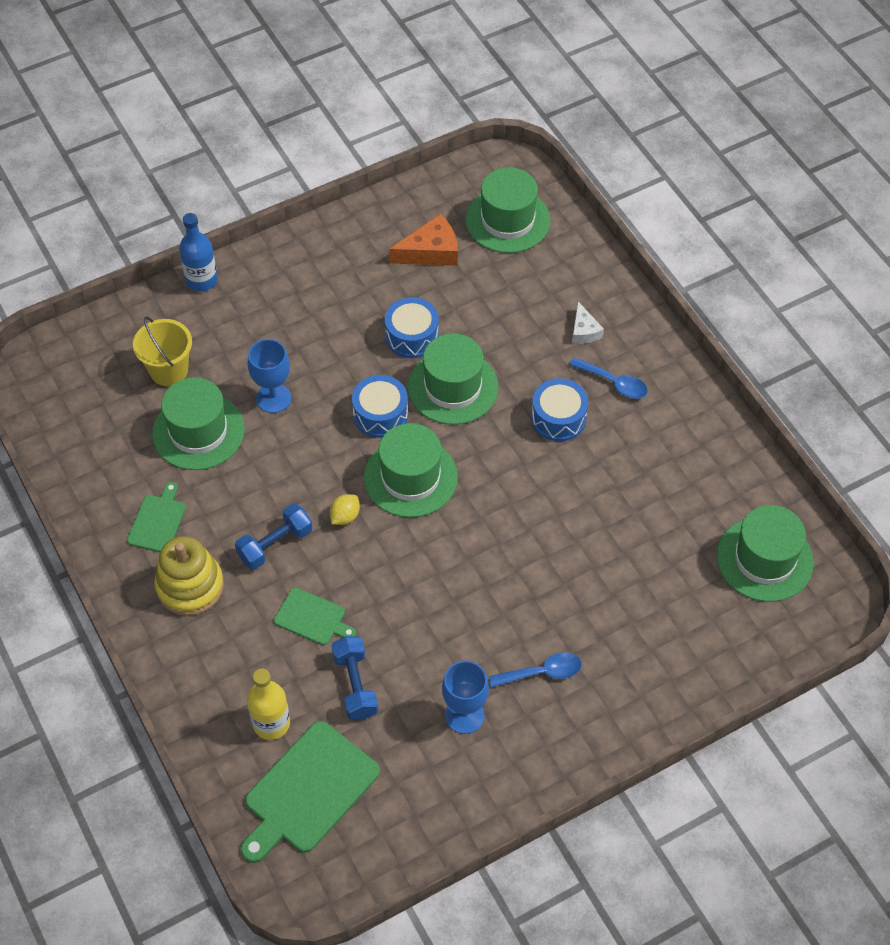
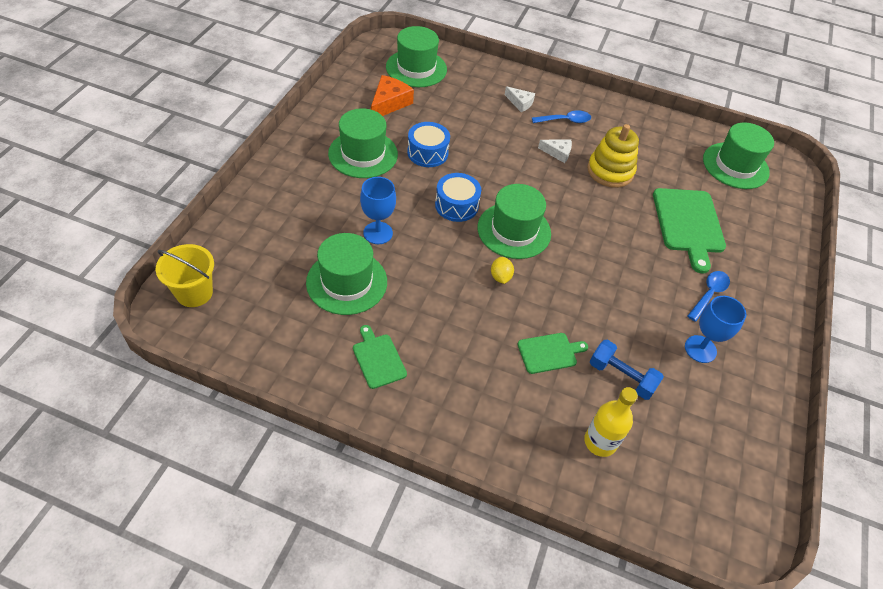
camera: 45 degrees left, 5 degrees down
(169, 370) = (284, 255): yellow bucket -> yellow bucket (194, 293)
(190, 586) = (447, 388): yellow stacking toy -> yellow stacking toy (610, 171)
(201, 280) = (252, 188): blue bottle -> none
(275, 545) = (475, 322): blue dumbbell -> none
(308, 791) = (672, 470): green cutting board -> green cutting board (688, 224)
(453, 387) = (482, 167): green hat -> green hat (363, 154)
(558, 418) = (558, 153): blue drum -> white cheese

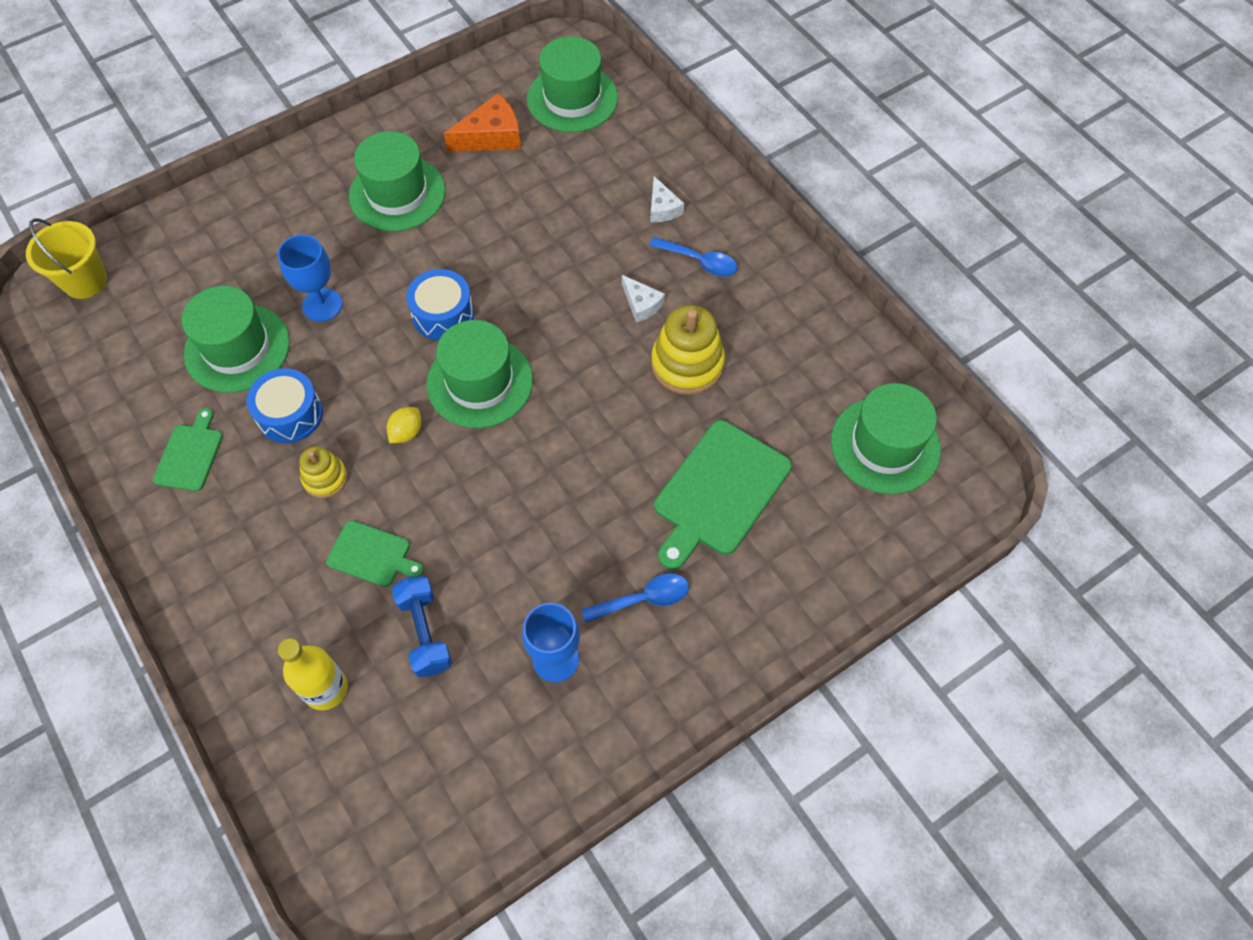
camera: 40 degrees right, 10 degrees up
(427, 153) = (474, 227): blue drum -> blue drum (290, 414)
(478, 326) = (325, 478): none -> yellow stacking toy

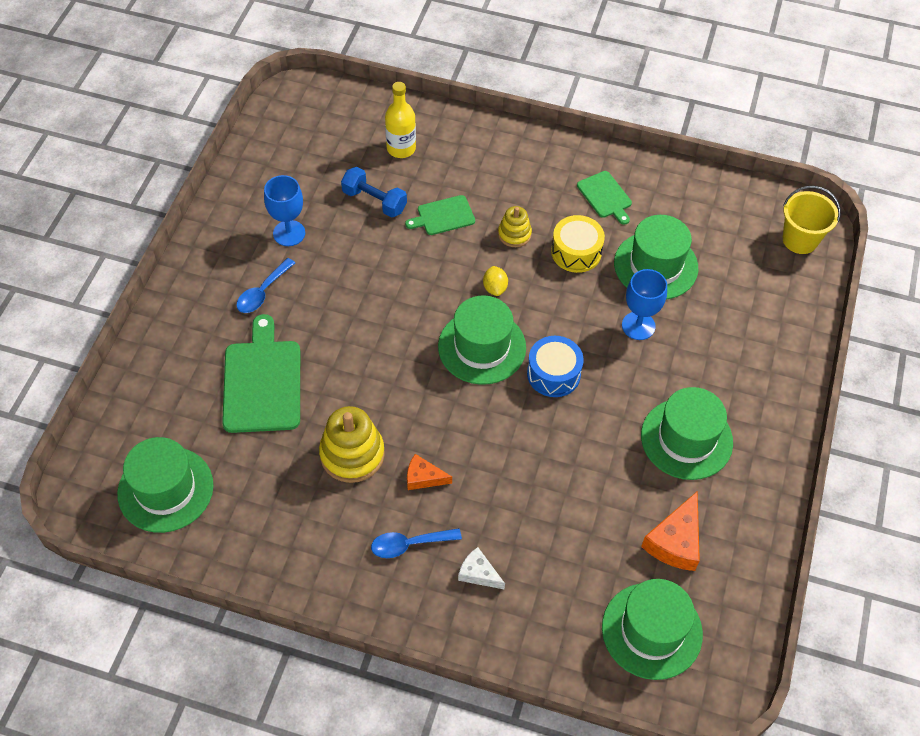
camera: 140 degrees right, 5 degrees down
(290, 414) = (576, 252): blue drum -> yellow drum
(641, 304) = (423, 477): white cheese -> orange cheese

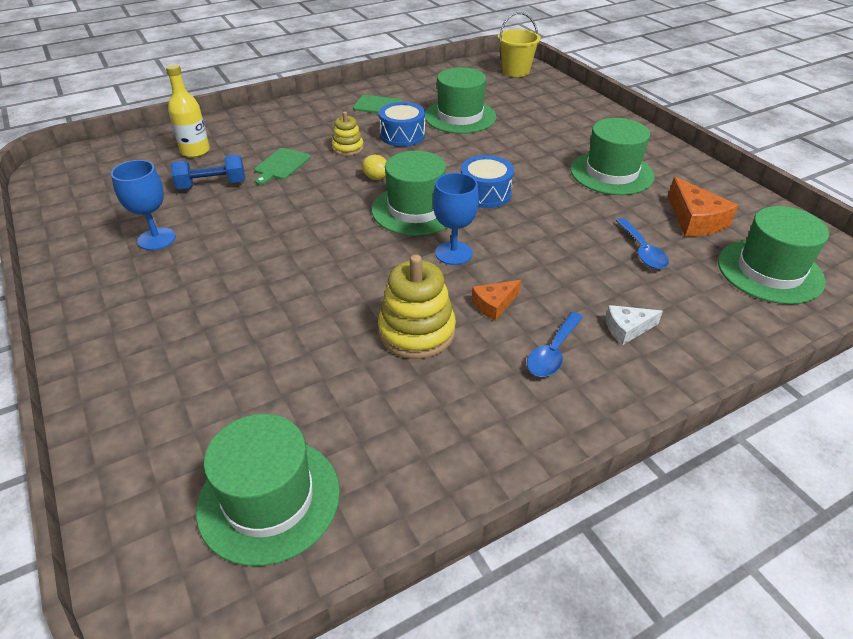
camera: 45 degrees left, 15 degrees down
(262, 292) = (179, 286): blue spoon -> blue spoon (642, 251)
(262, 382) = (262, 342): green cutting board -> none
(576, 252) = (402, 135): yellow drum -> blue drum
(638, 326) = (496, 144): blue goblet -> blue goblet (453, 253)

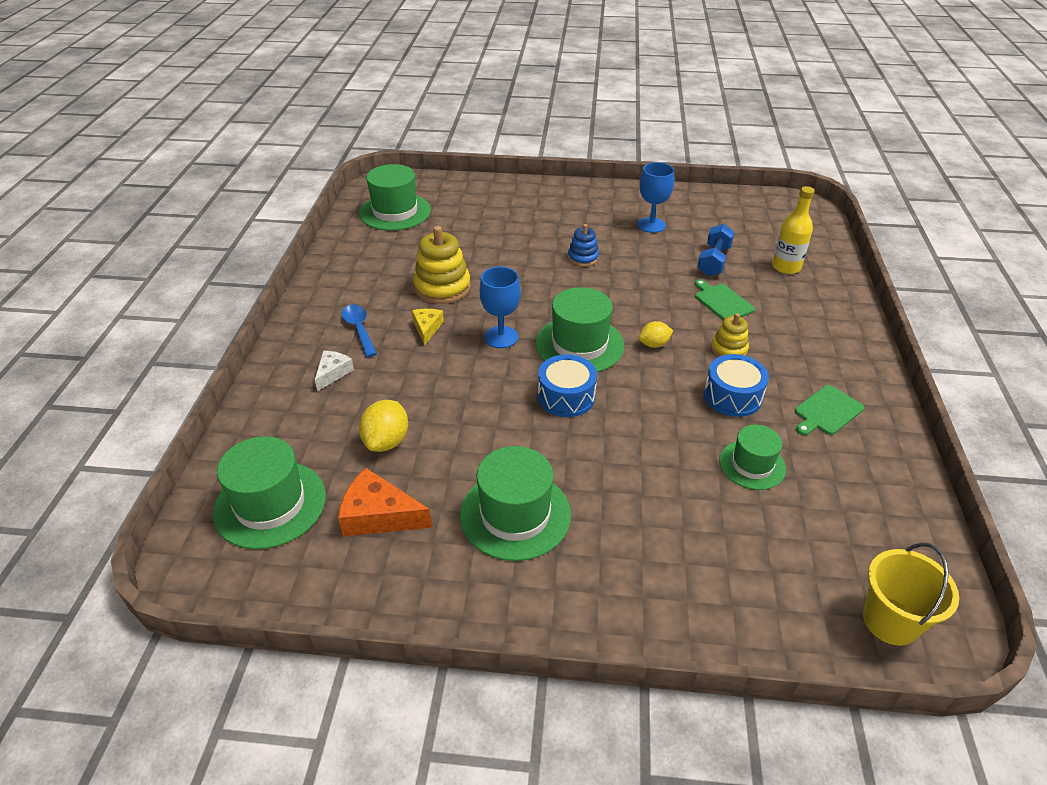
camera: 125 degrees right, 0 degrees up
(266, 258) = (583, 258): none -> blue stacking toy
(460, 116) = (752, 465): green hat -> green hat, size x0.62
(494, 304) = (427, 328): orange cheese -> yellow cheese
(642, 251) = (386, 441): blue spoon -> yellow lemon

